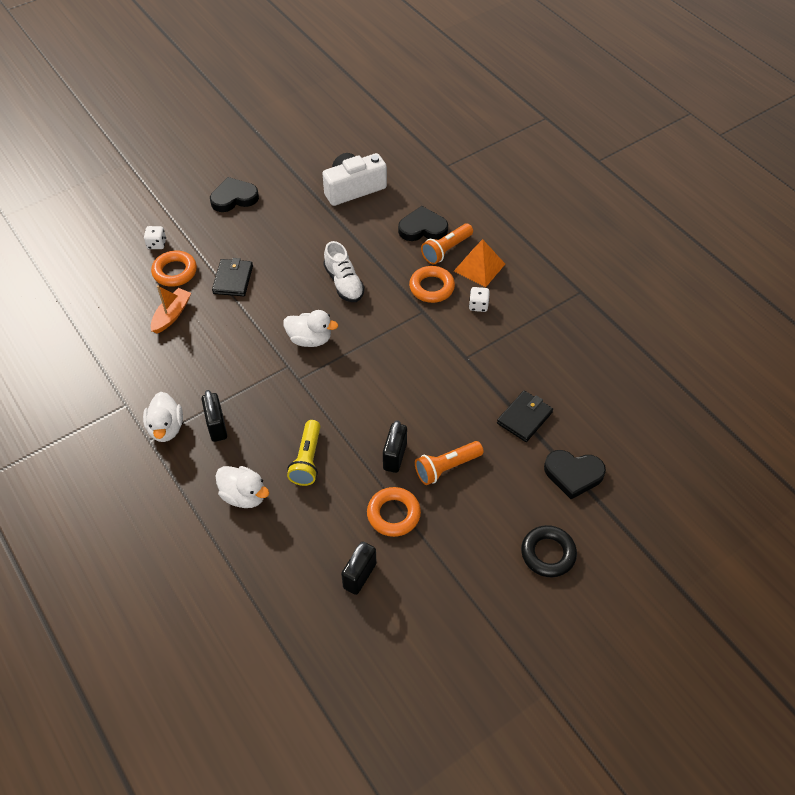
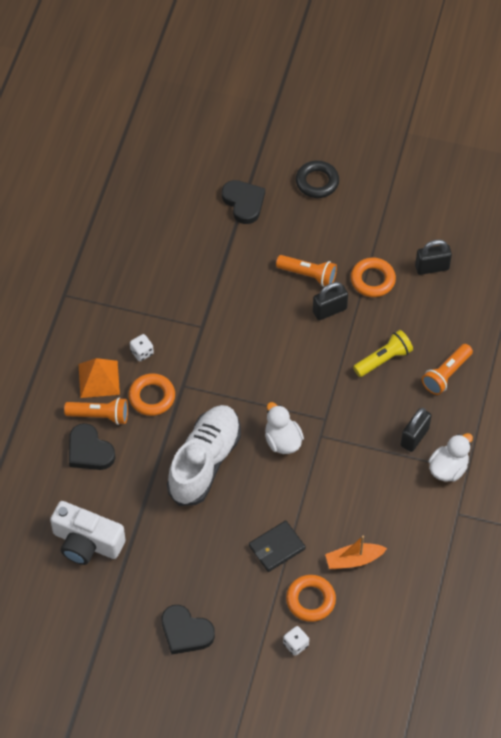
camera: 130 degrees left, 5 degrees up
(244, 495) = (446, 374): white duck -> orange flashlight
(344, 283) = (204, 462): white shoe -> white shoe, size x1.67
(524, 418) = (223, 257): black wallet -> none

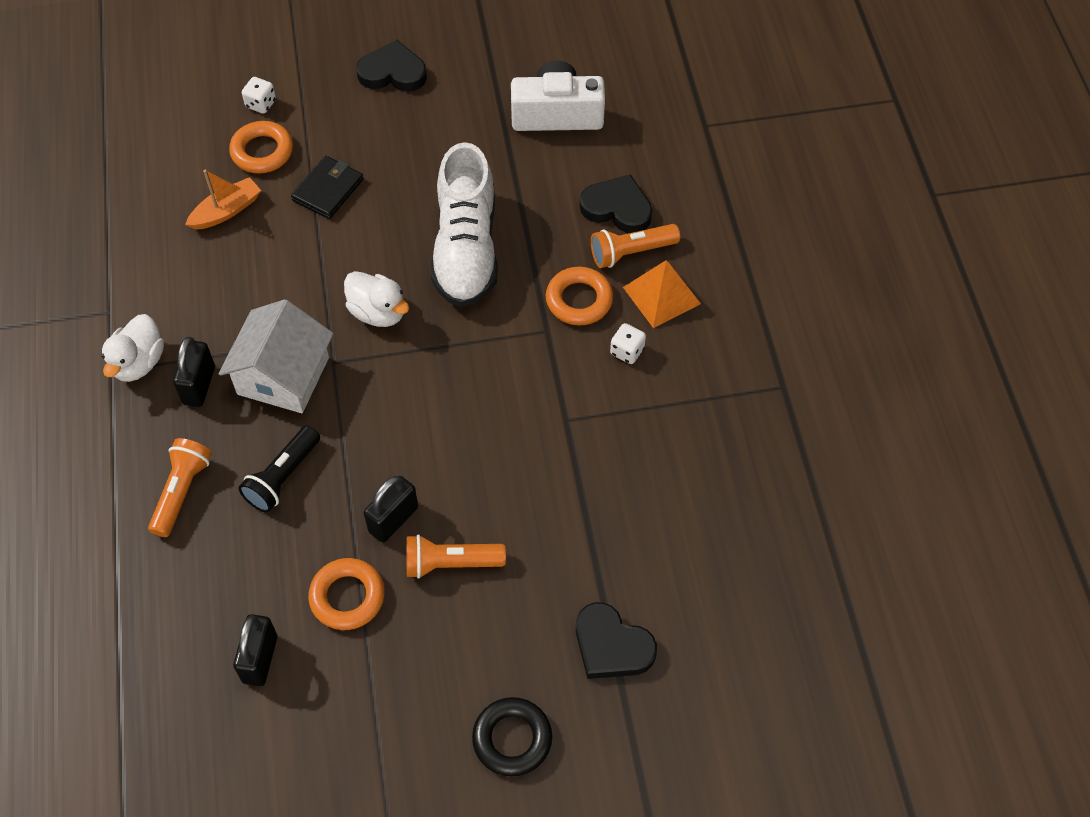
camera: 155 degrees right, 0 degrees up
(359, 422) = (283, 376): none -> white house
(383, 359) = (283, 477): yellow flashlight -> black flashlight
(432, 267) = (260, 659): black padlock -> black padlock turned 45 degrees counterclockwise

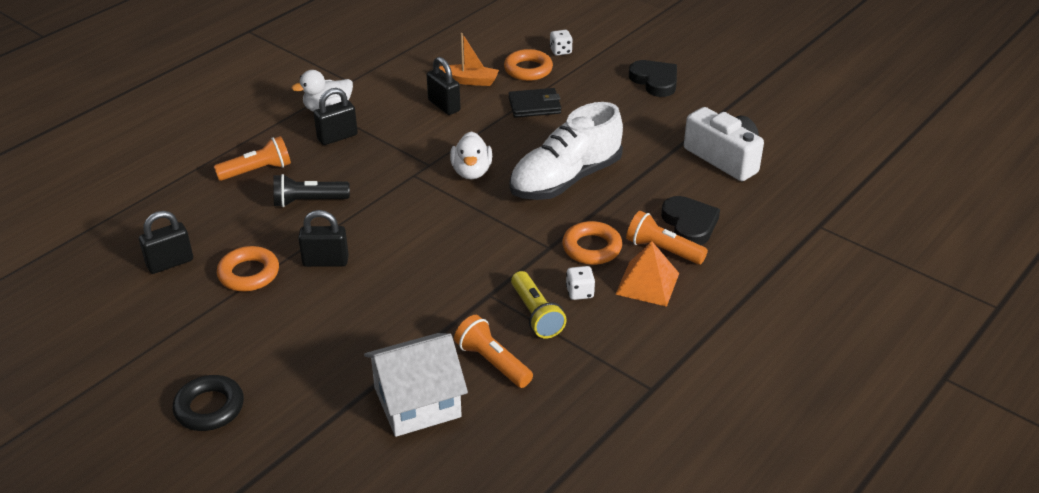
camera: 50 degrees right, 20 degrees down
(246, 261) = (444, 106): none -> black padlock
(283, 376) = (380, 162): white house -> white house (417, 402)
(451, 563) = (319, 304): orange flashlight -> orange flashlight (492, 362)
(611, 646) = (330, 417): black heart -> none
(624, 403) = (536, 314): none -> yellow flashlight

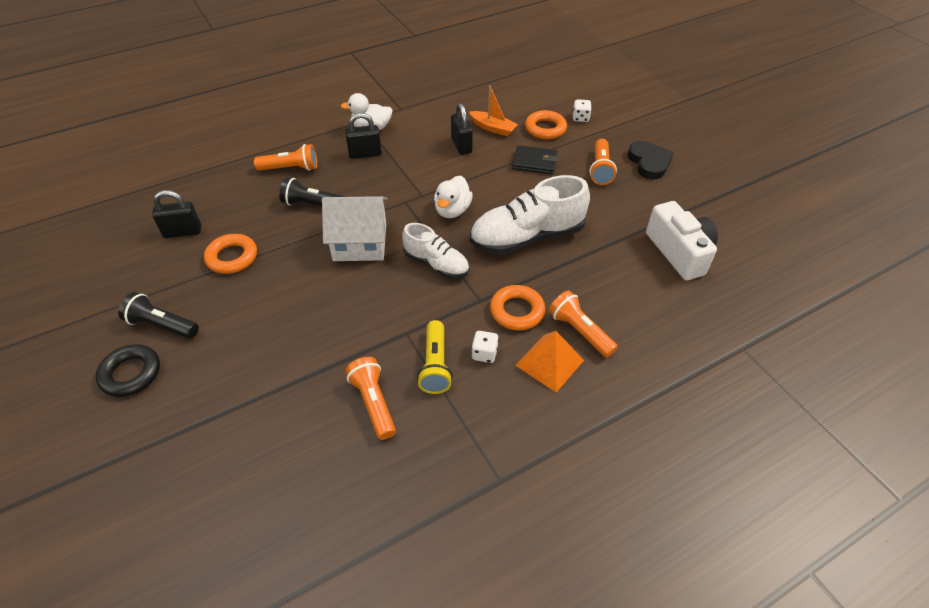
camera: 20 degrees right, 10 degrees up
(213, 356) = (162, 325): none -> black flashlight
(325, 261) = (294, 262): black padlock -> none
(417, 402) = (290, 423): white house -> white house (360, 242)
(484, 226) = (436, 264): none -> white shoe
(608, 98) = (600, 169): none -> orange flashlight
(689, 224) = (616, 311): black heart -> none

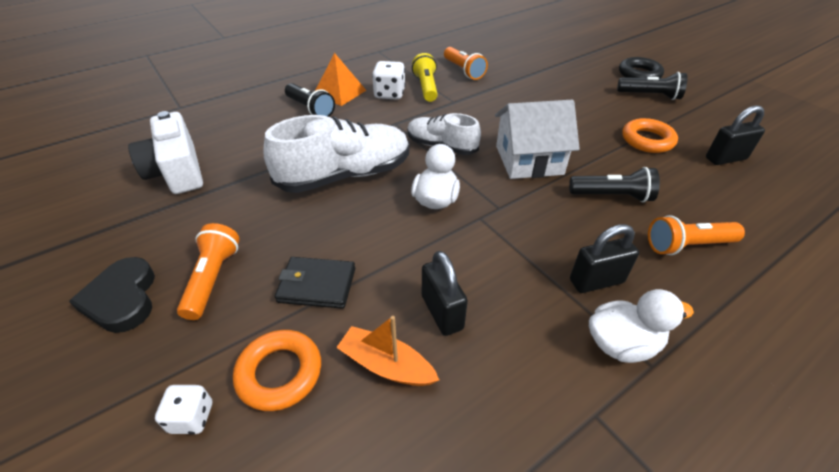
camera: 175 degrees right, 5 degrees down
(484, 354) = (389, 94): white dice -> white dice, size x1.56
(517, 311) = (362, 118): orange ring -> none
(579, 331) = (310, 109): orange flashlight -> black flashlight

